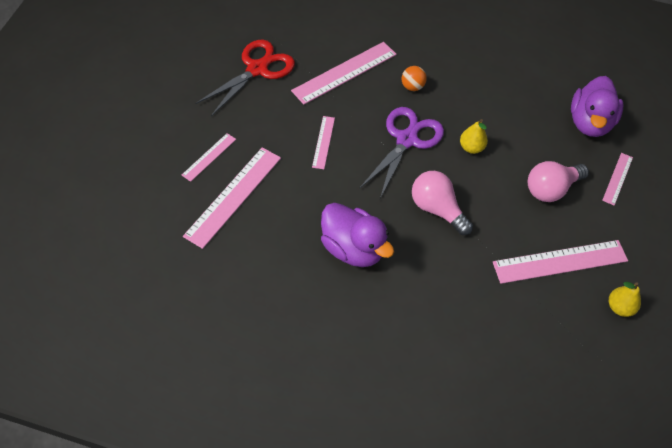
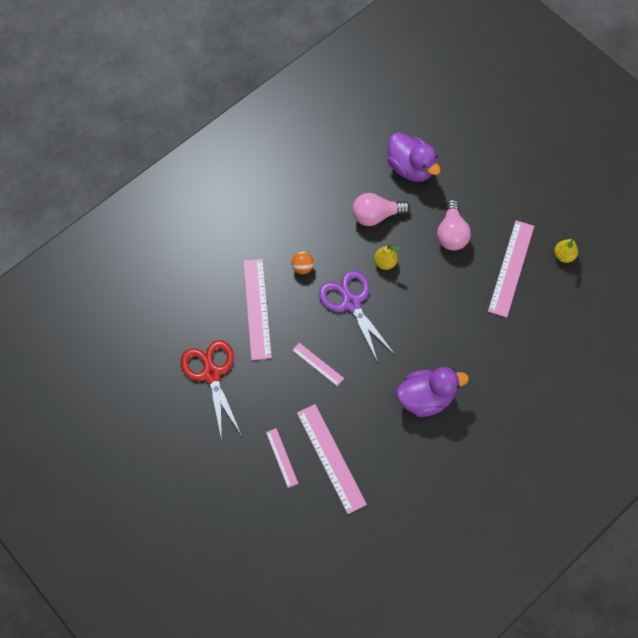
camera: 55 degrees left, 10 degrees up
(437, 209) = (424, 320): pink light bulb -> pink light bulb (376, 215)
(617, 178) = (467, 184): pink ruler -> none

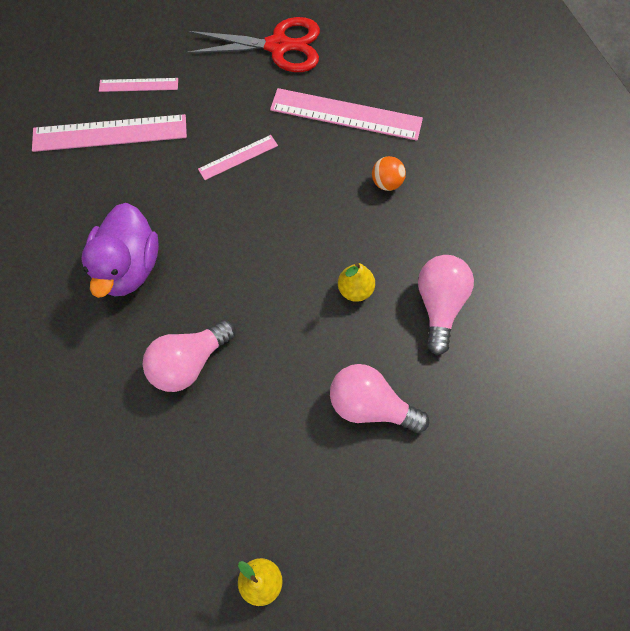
camera: 110 degrees right, 0 degrees up
(351, 303) = (309, 224): purple scissors -> none
(410, 168) = (513, 389): purple duck -> none
(470, 336) = (189, 363): none -> pink light bulb
(511, 268) = (274, 476): pink ruler -> none

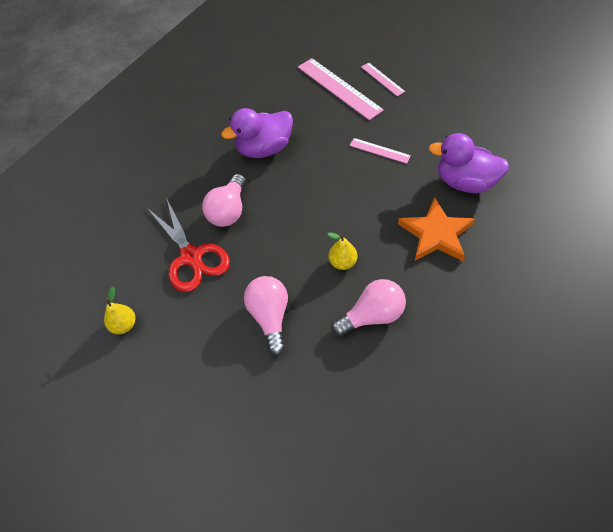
camera: 60 degrees right, 10 degrees down
(189, 363) = (228, 211): pink light bulb -> pink light bulb turned 90 degrees counterclockwise
(278, 46) = (479, 120): red scissors -> red scissors (192, 257)
(346, 114) = (465, 182): pink ruler -> purple duck
(387, 183) = (436, 234): orange ball -> orange star

